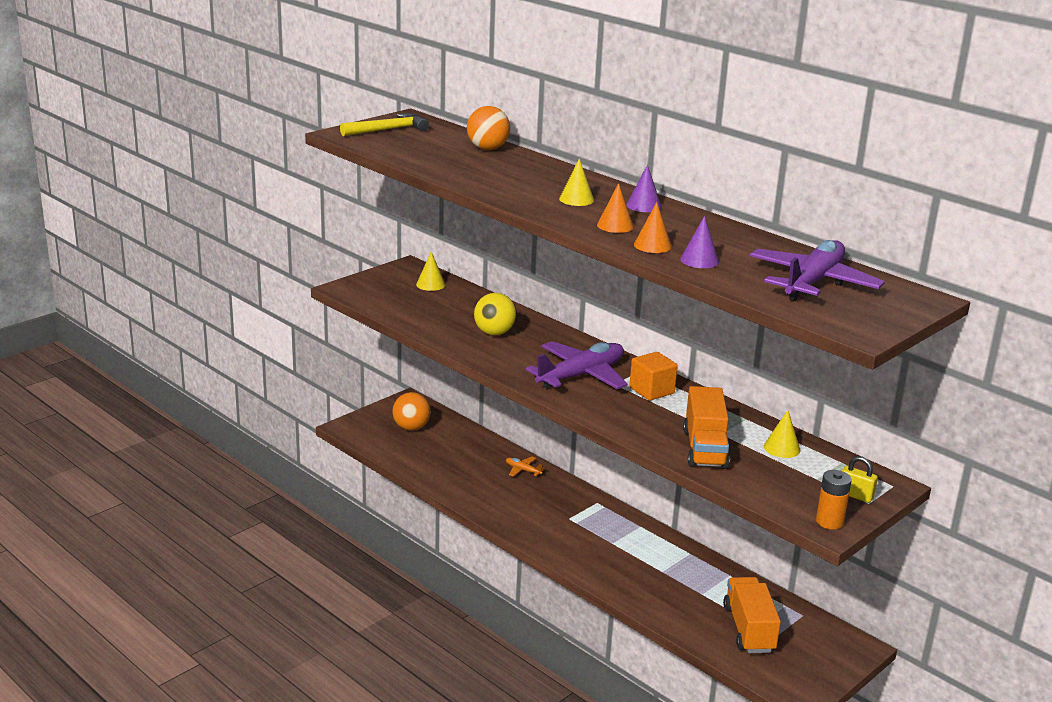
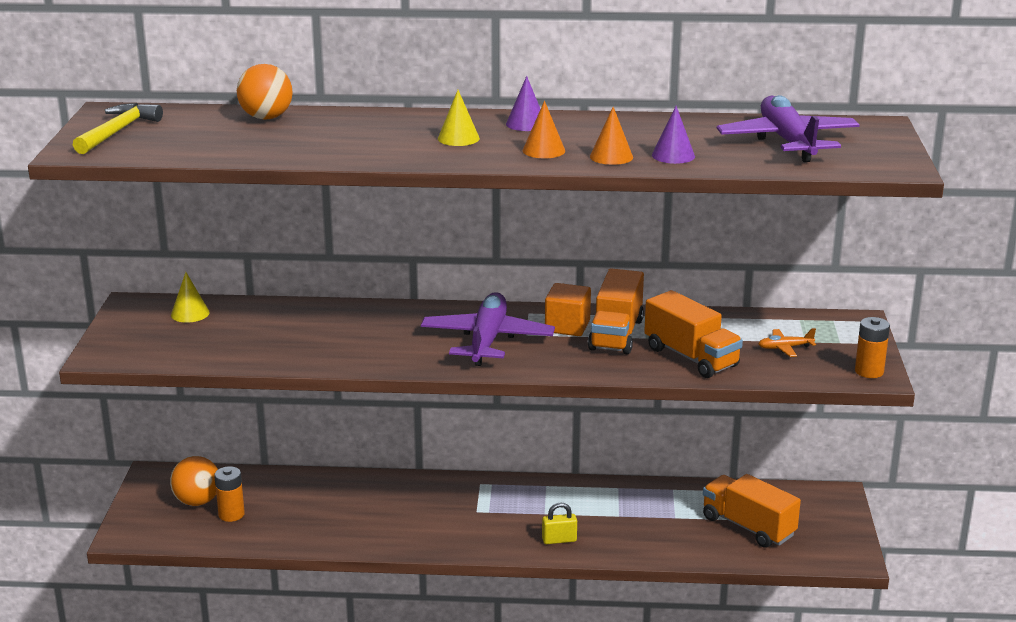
camera: 40 degrees left, 0 degrees up
(419, 444) = (231, 514): none -> orange battery
(494, 333) = (340, 335): yellow ball -> none
(523, 470) = (371, 488): orange plane -> orange plane (785, 348)
(677, 410) = (616, 334): none -> orange truck
(782, 448) = (742, 328): yellow cone -> none
(855, 495) = (851, 341): yellow padlock -> yellow padlock (559, 540)

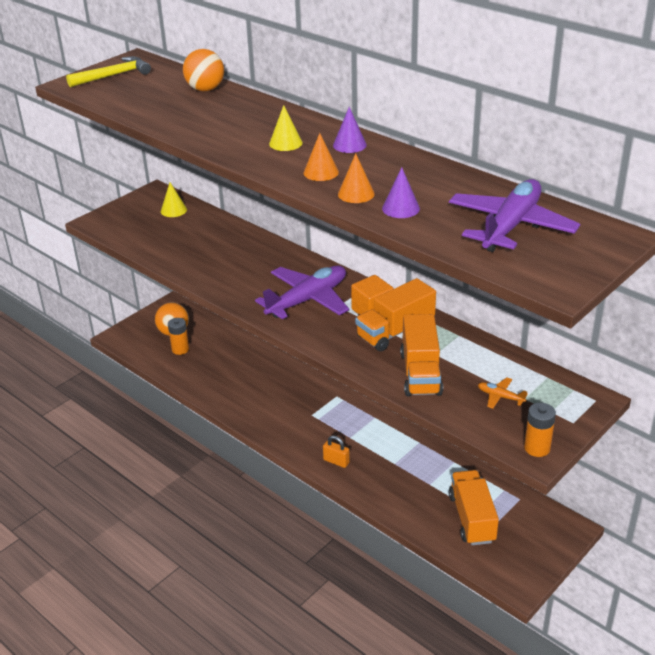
camera: 40 degrees right, 10 degrees up
(559, 540) = (336, 461): yellow padlock -> orange padlock

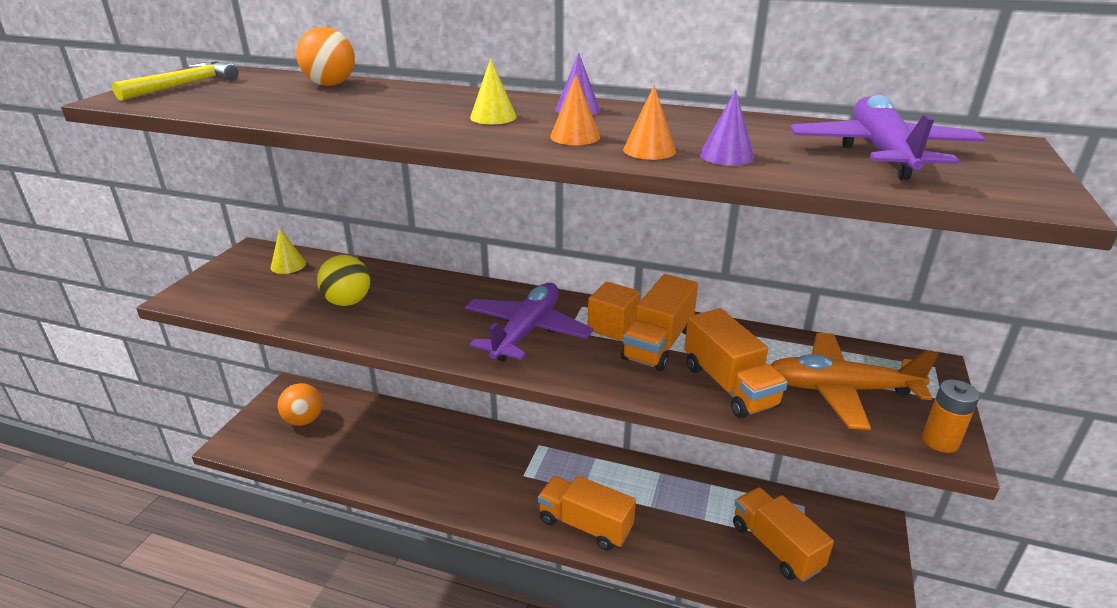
camera: 25 degrees left, 5 degrees down
(180, 349) = (322, 438): orange battery -> none
(199, 249) = (347, 302): none -> yellow ball
(336, 461) = (585, 525): orange padlock -> orange truck
(500, 397) = (840, 390): orange plane -> orange plane, size x2.36

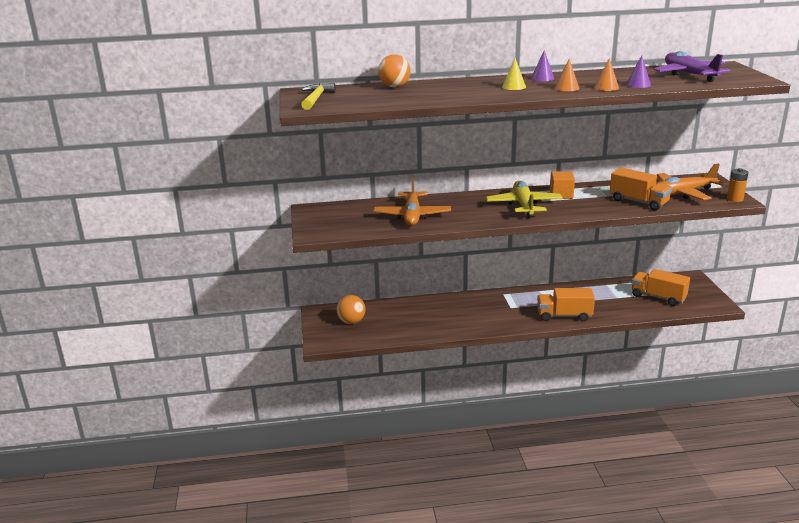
camera: 25 degrees left, 5 degrees down
(288, 265) = (346, 210): yellow cone -> none
(347, 302) = (412, 216): yellow ball -> orange plane
(526, 331) = (523, 205): purple plane -> yellow plane
(658, 344) = (590, 196): orange truck -> none

